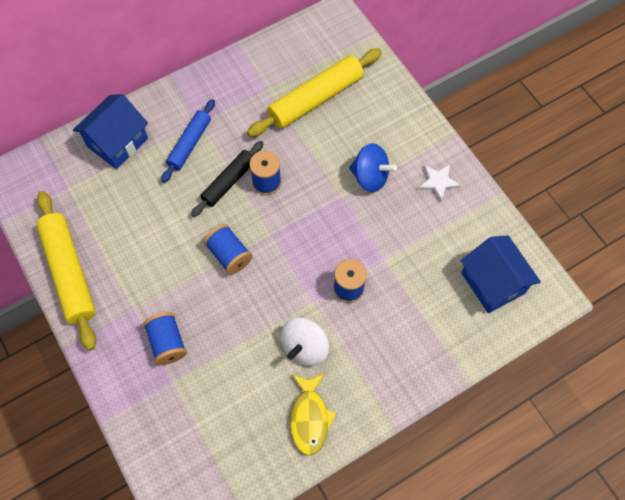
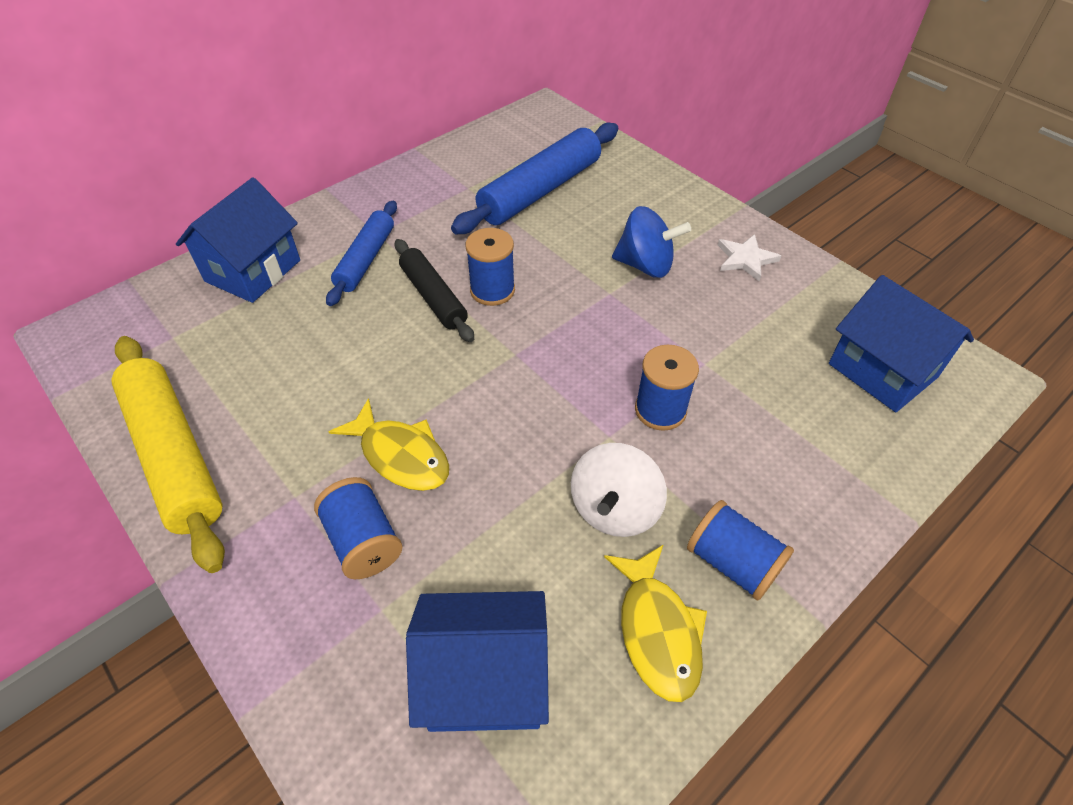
camera: 10 degrees left, 15 degrees down
(193, 293) = (400, 455): none -> yellow fish
(218, 426) = (485, 679): none -> blue house
(229, 182) = (433, 297): black rolling pin -> black rolling pin turned 60 degrees counterclockwise
(229, 255) = (452, 391): blue spool -> blue spool (732, 562)
(315, 99) = (540, 191): yellow rolling pin -> blue rolling pin

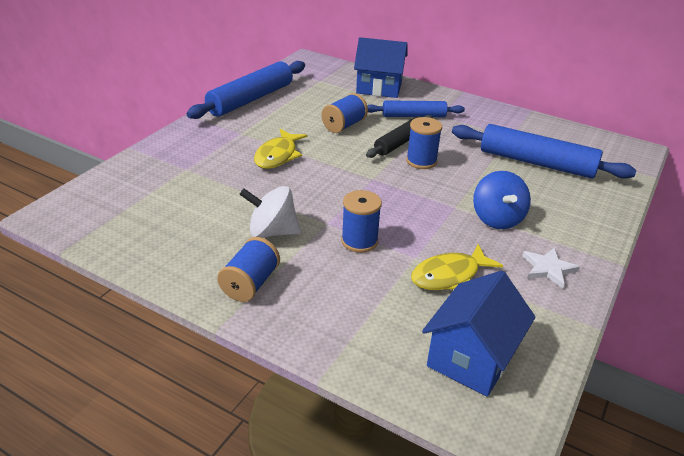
camera: 70 degrees right, 15 degrees down
(174, 455) = (250, 99): yellow rolling pin -> blue rolling pin
(363, 541) = (222, 156): blue spool -> blue spool (344, 125)
(485, 679) = (156, 204): blue house -> none
(657, 630) = (195, 257): yellow fish -> yellow fish (449, 275)

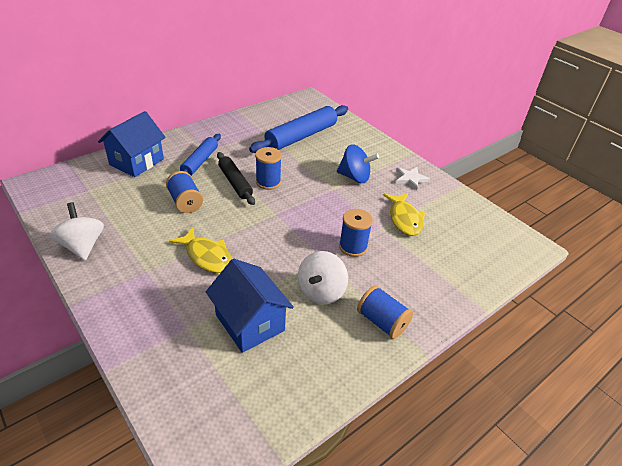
camera: 70 degrees left, 5 degrees up
(250, 99) = (82, 246): blue rolling pin -> white spinning top
(471, 358) = (478, 238): blue house -> blue house (250, 322)

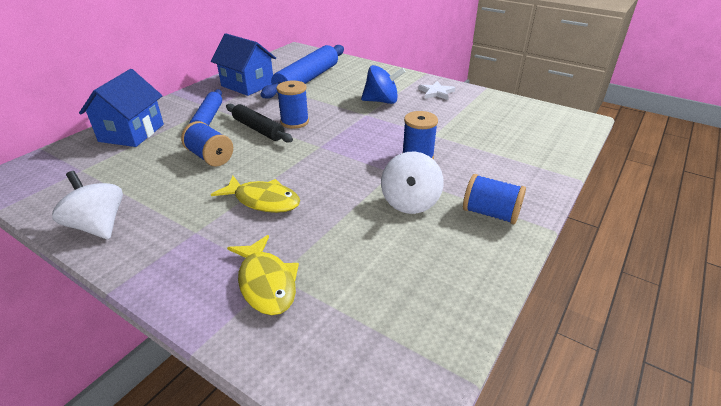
camera: 15 degrees left, 5 degrees down
(250, 322) = (350, 251): blue house -> blue house (247, 85)
(404, 219) = (452, 124): yellow fish -> yellow fish (266, 283)

